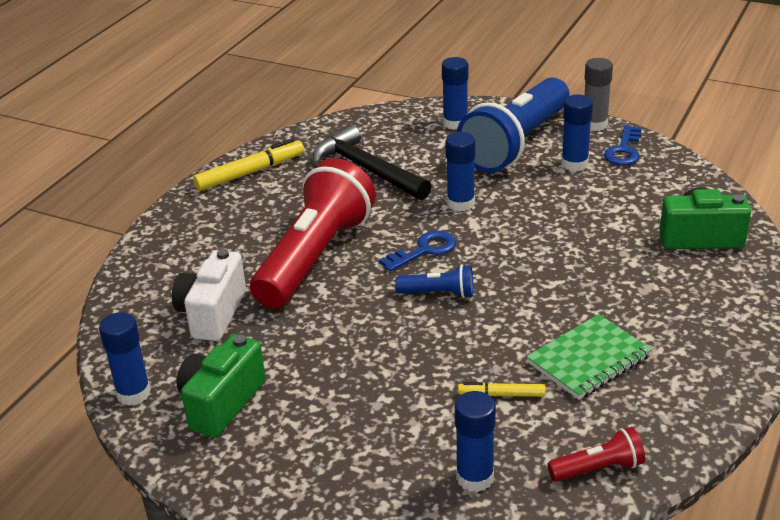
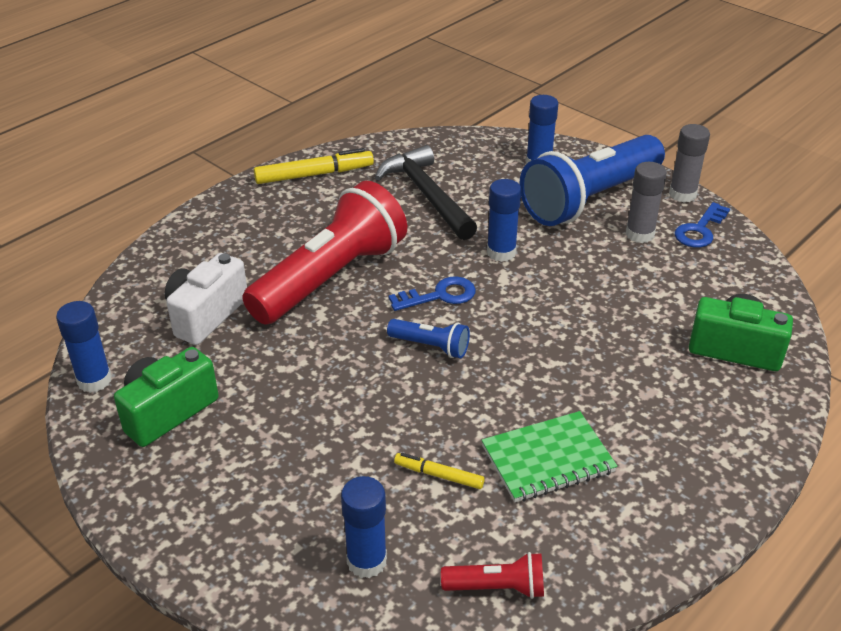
camera: 15 degrees right, 5 degrees up
(574, 164) = (639, 234): blue glue stick -> grey glue stick

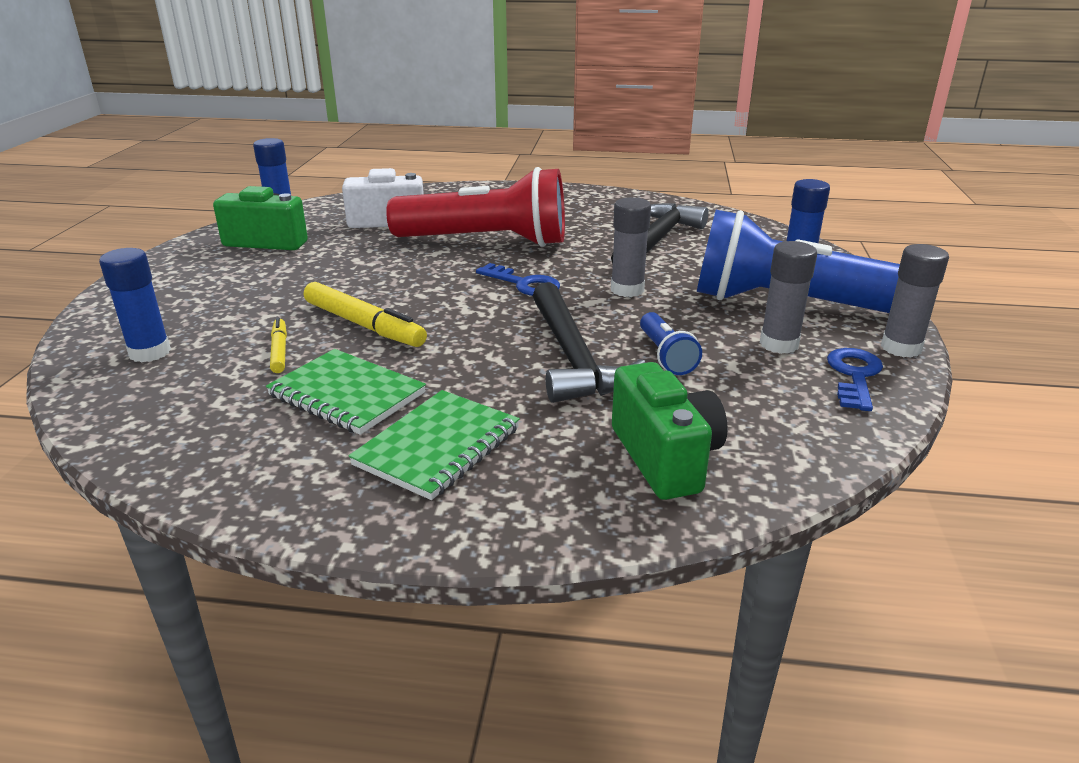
camera: 55 degrees right, 10 degrees down
(314, 174) = (608, 200): yellow marker -> yellow marker (364, 325)
(431, 346) = (449, 300): blue flashlight -> blue flashlight (665, 356)
(497, 587) = (147, 419): red flashlight -> none
(501, 252) = (627, 290): blue glue stick -> grey glue stick
(583, 326) = (573, 357): none -> black hammer
(655, 439) = (438, 447): none -> green notebook
(700, 230) = (854, 376): blue key -> blue key turned 105 degrees clockwise

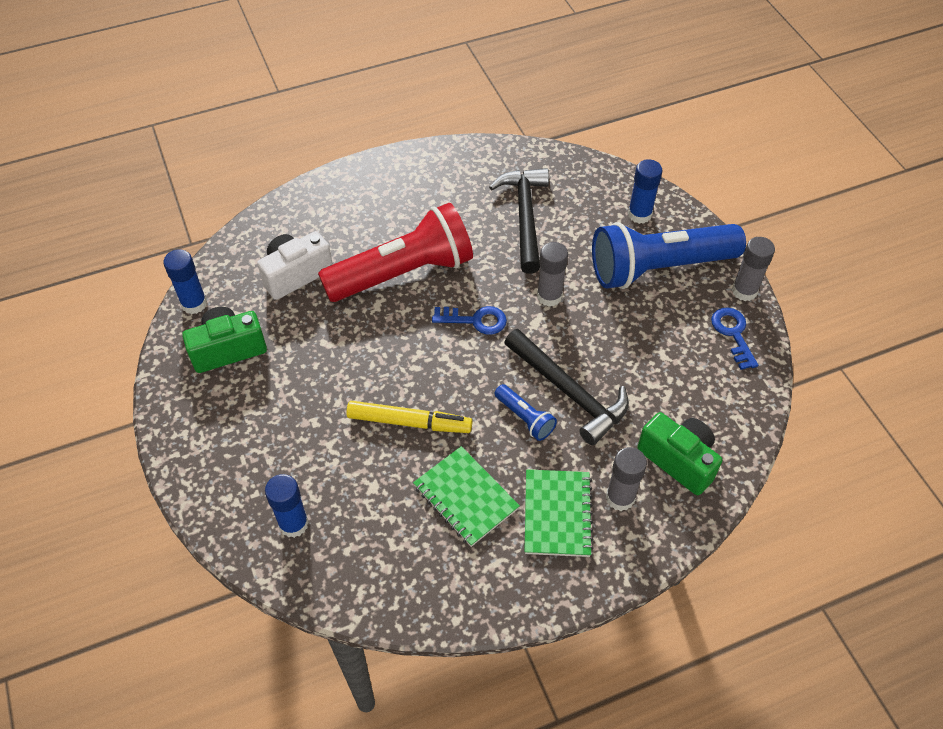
camera: 30 degrees left, 25 degrees up
(279, 351) = (380, 478): yellow marker -> none
(347, 394) = (465, 497): green notebook -> green notebook turned 45 degrees clockwise
(665, 356) = (621, 364): blue flashlight -> blue flashlight (525, 418)
(779, 344) = (677, 319): grey glue stick -> grey glue stick (620, 497)

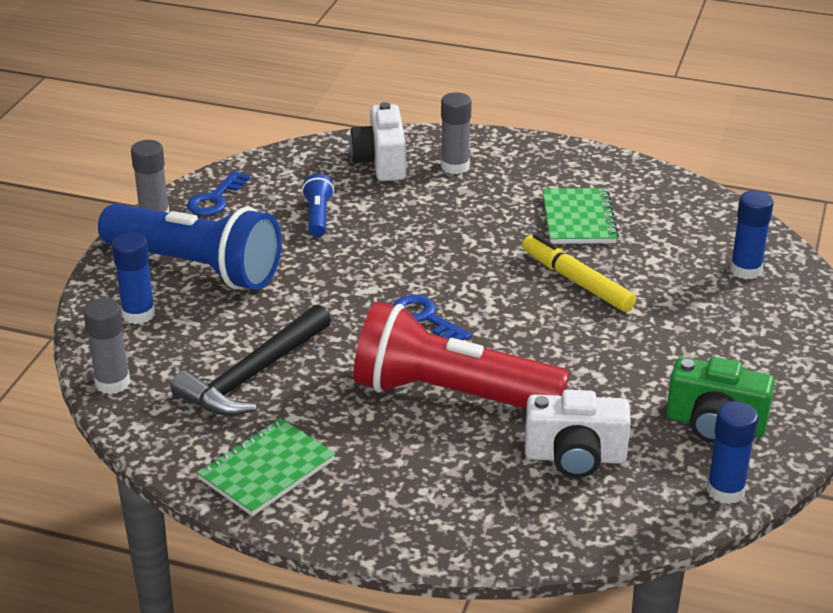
camera: 140 degrees left, 20 degrees down
(525, 418) = (469, 237): blue flashlight -> blue flashlight (318, 216)
(549, 296) = (329, 300): grey glue stick -> grey glue stick (112, 383)
(557, 514) = (515, 180): green notebook -> green notebook (266, 470)
(569, 392) = (409, 233): black hammer -> none
(678, 460) = (381, 162): green camera -> white camera

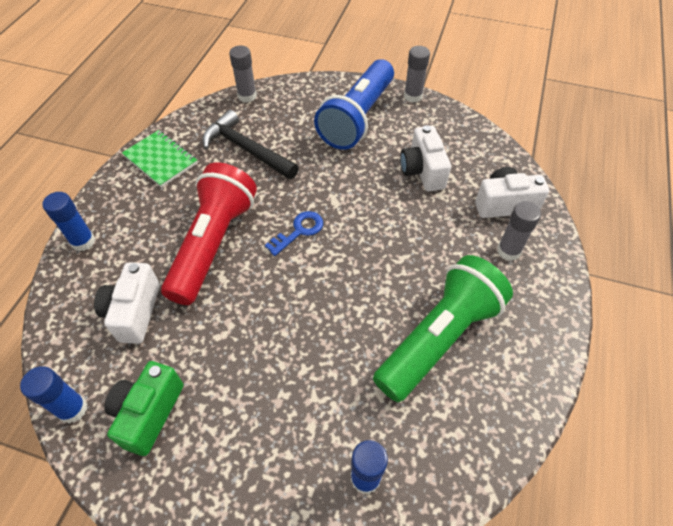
camera: 90 degrees right, 20 degrees up
(138, 314) = (309, 99): blue glue stick -> blue glue stick (83, 241)
(215, 199) = (437, 120): blue key -> none
(318, 216) = (422, 171): blue flashlight -> white camera
(577, 282) = (344, 329): yellow marker -> none
(578, 219) = (439, 337): green notebook -> green flashlight

